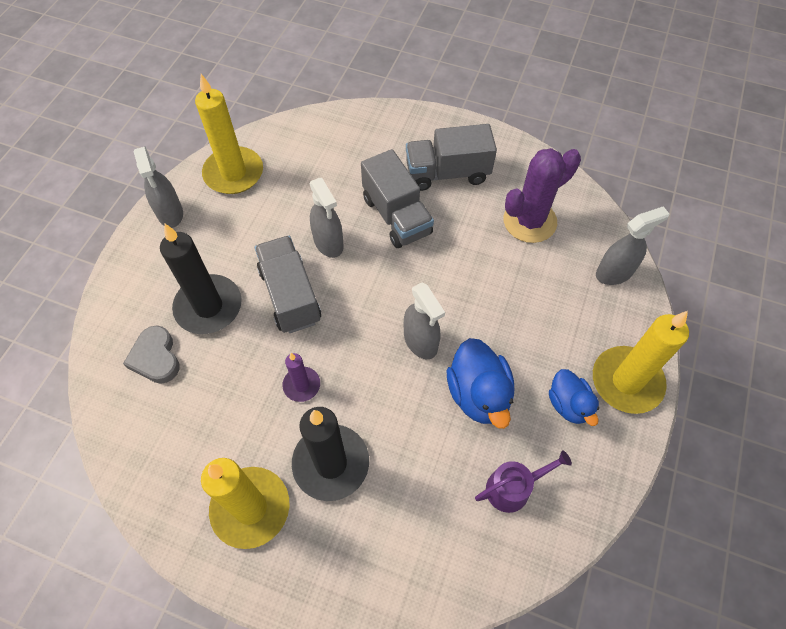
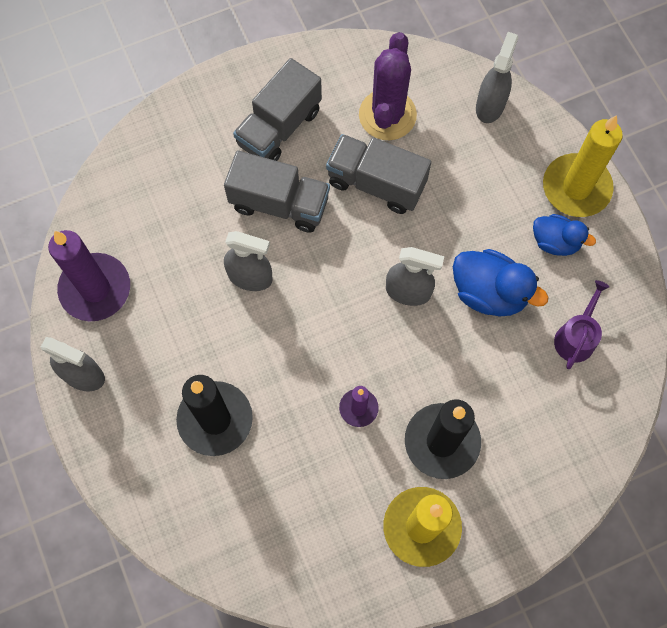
camera: 45 degrees left, 10 degrees up
(155, 357) = (222, 498): grey heart -> none
(234, 173) = (95, 289): yellow candle -> purple candle
(290, 295) = (270, 349): grey truck -> grey truck (376, 183)

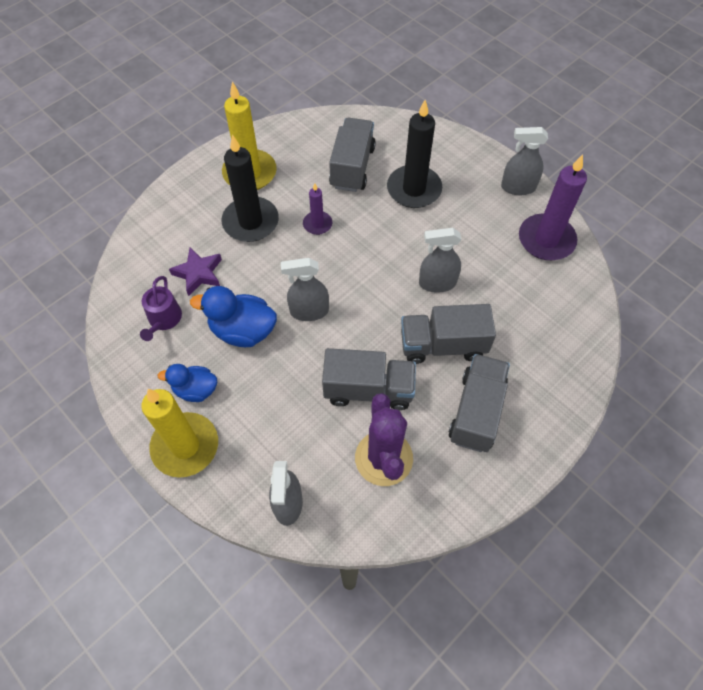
camera: 160 degrees right, 10 degrees down
(280, 486) = (352, 167): none -> grey truck
(524, 386) = (198, 273): none -> purple star

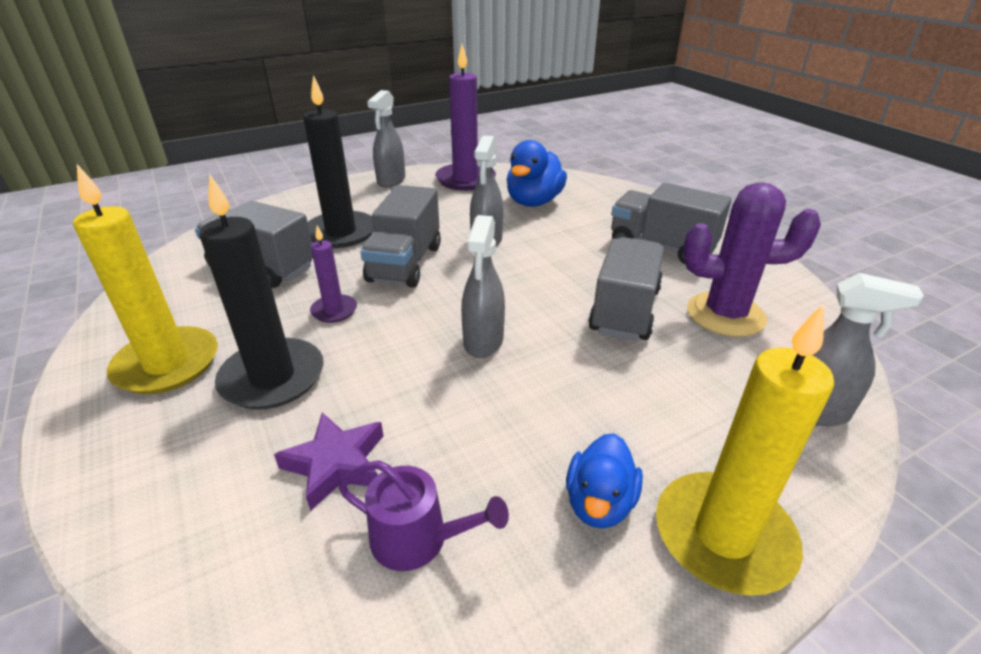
camera: 75 degrees left, 25 degrees down
(243, 331) = (491, 418): blue duck -> blue duck (534, 202)
(443, 345) = (572, 251): grey truck -> grey truck (405, 263)

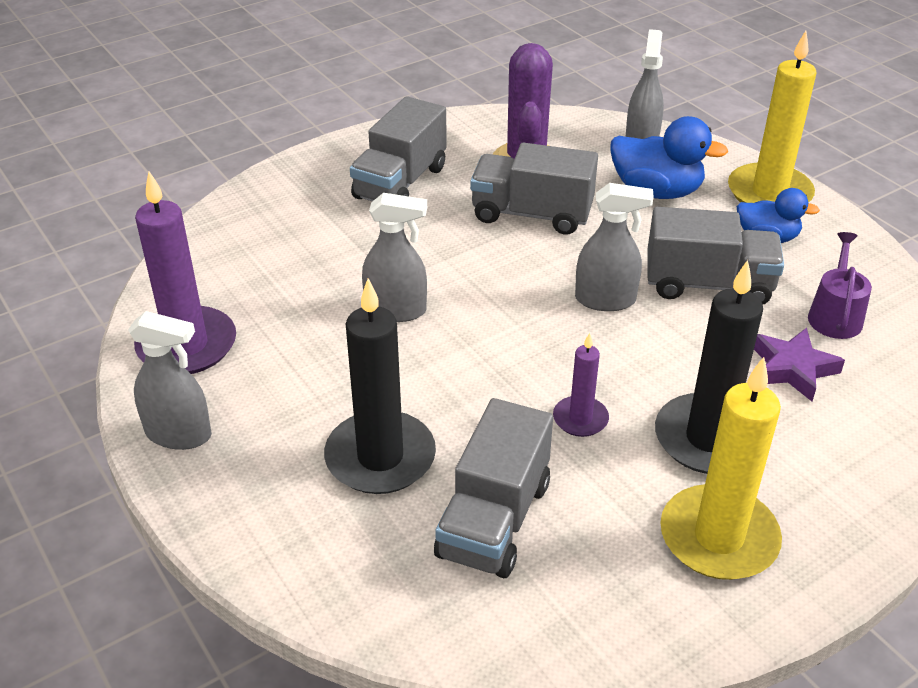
camera: 95 degrees left, 5 degrees up
(405, 263) = (462, 375): grey truck -> grey truck (708, 284)
(534, 202) = (277, 274): blue duck -> blue duck (656, 191)

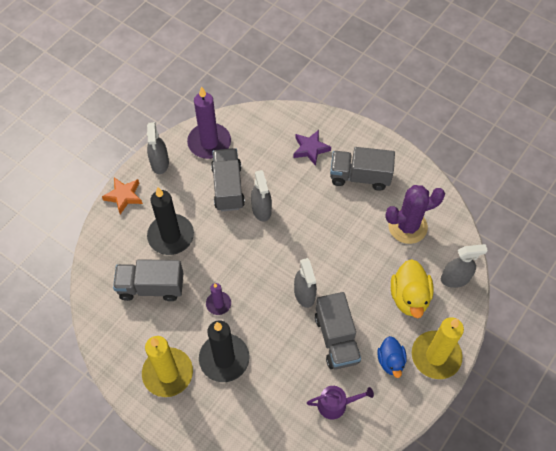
camera: 70 degrees right, 20 degrees up
(223, 518) = (124, 196): none -> orange star
(531, 214) = (360, 243): grey truck -> grey truck (228, 187)
(656, 191) = (409, 297): blue duck -> yellow duck
(792, 369) = (285, 389): purple star -> purple star (310, 149)

